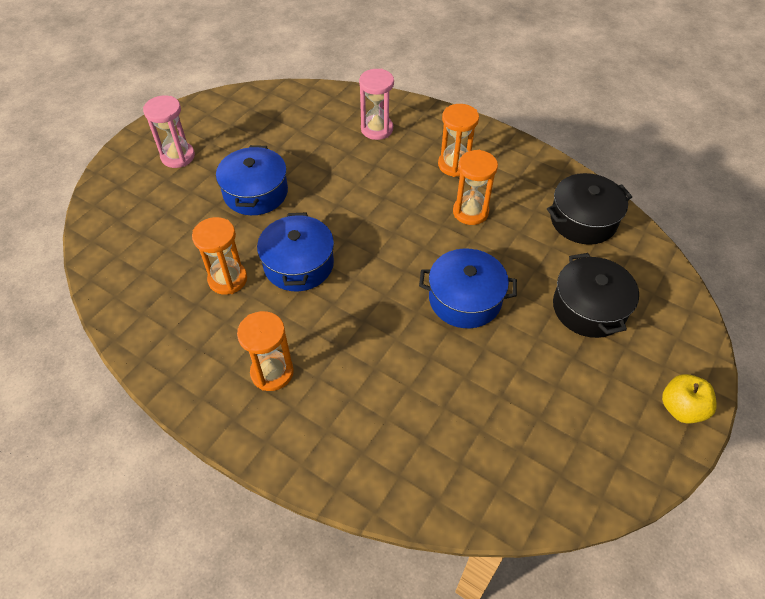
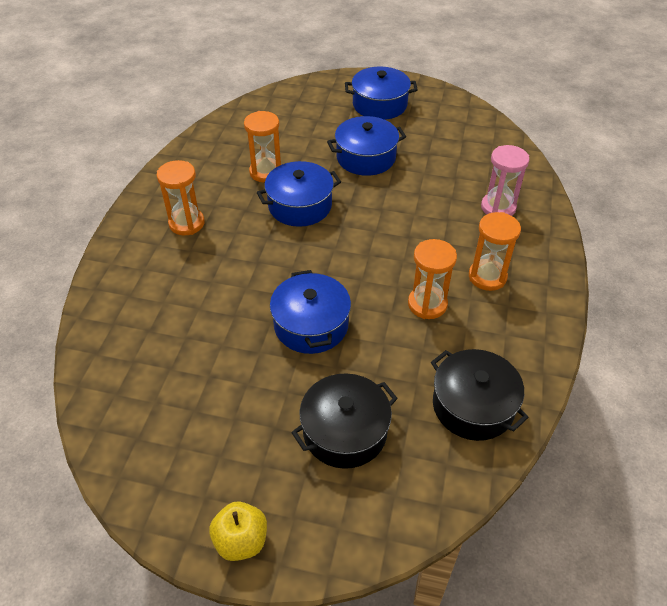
camera: 70 degrees right, 5 degrees down
(178, 156) = (379, 104): pink hourglass -> blue pot

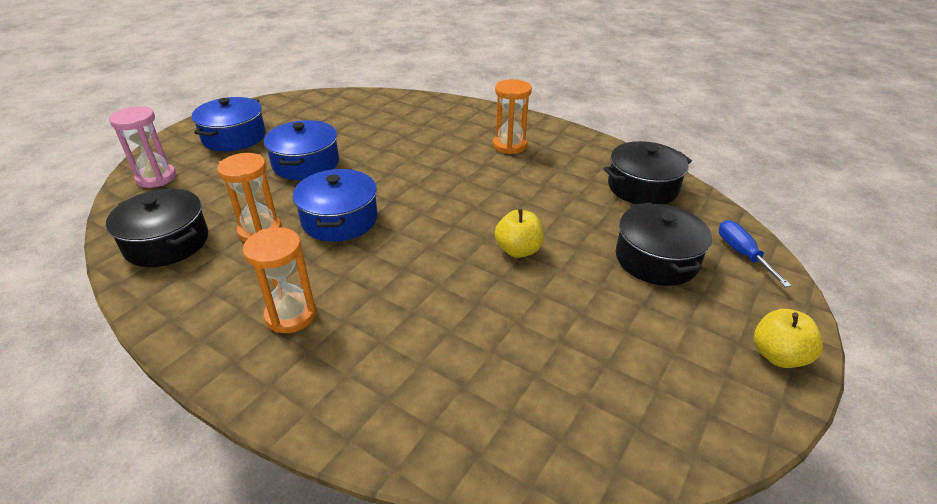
camera: 70 degrees left, 10 degrees down
(234, 137) = (167, 242): none -> black pot
(311, 325) = (518, 250): blue pot -> yellow apple
(390, 511) = (742, 254): none -> blue screwdriver
(427, 304) = (525, 180): orange hourglass -> none
(498, 207) = (434, 120): pink hourglass -> pink hourglass (156, 178)

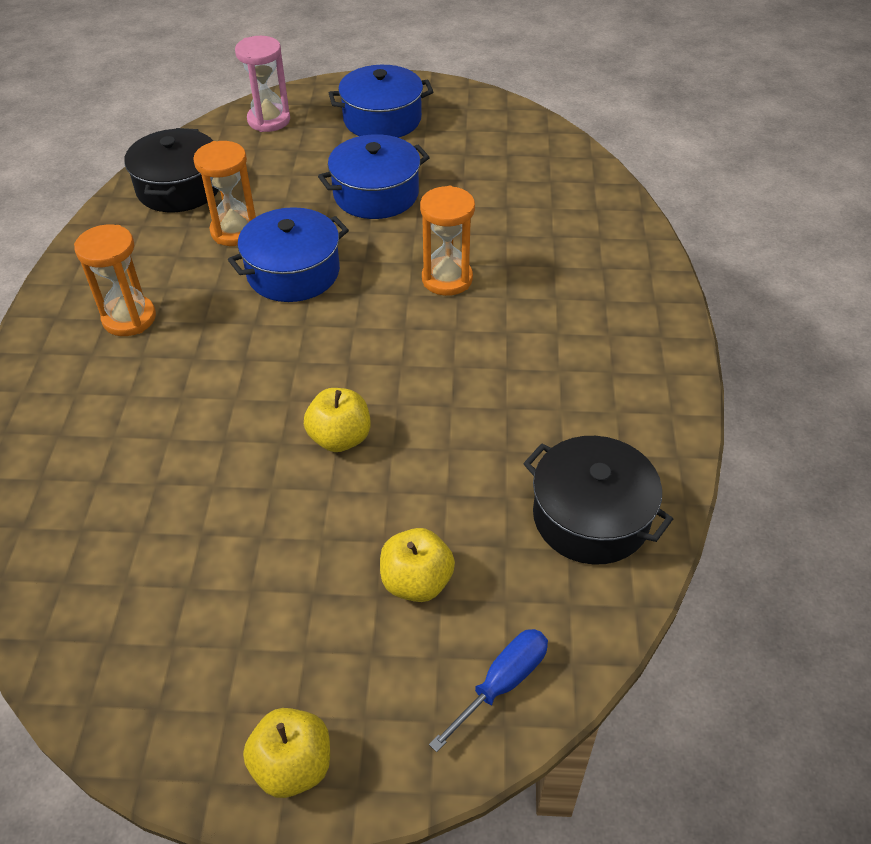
camera: 60 degrees right, 10 degrees up
(509, 145) = (576, 336): orange hourglass -> orange hourglass (447, 279)
(656, 259) = (416, 582): black pot -> yellow apple

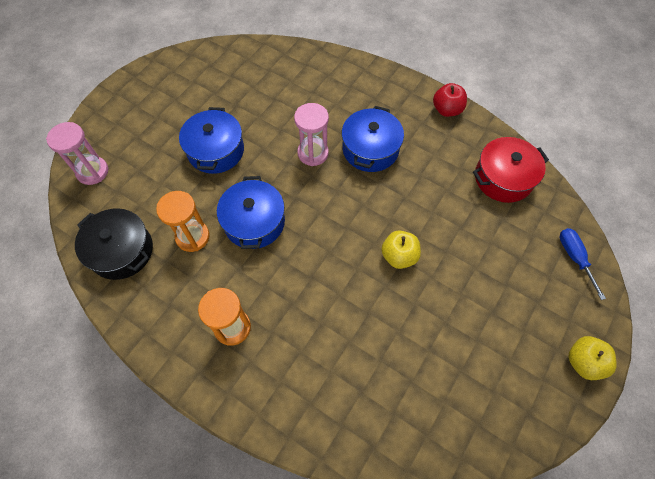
camera: 60 degrees left, 15 degrees up
(382, 119) = (146, 114): blue pot -> blue pot (370, 149)
(416, 582) = (506, 265): yellow apple -> none
(447, 279) = (313, 153): orange hourglass -> pink hourglass
(591, 516) = (503, 178): black pot -> red pot
(666, 391) = (447, 110): none -> red apple

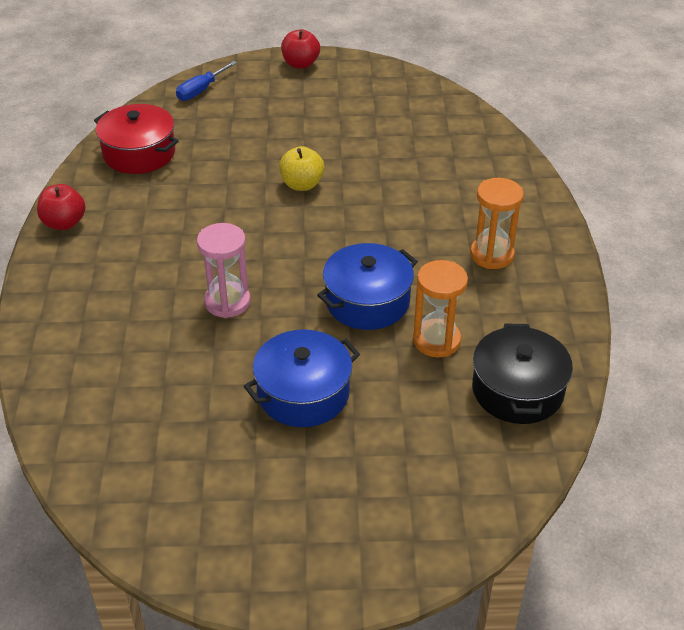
camera: 125 degrees left, 20 degrees down
(92, 171) = (456, 504): pink hourglass -> none
(370, 149) = (179, 258): blue pot -> none
(583, 362) = (300, 64): yellow apple -> red apple

